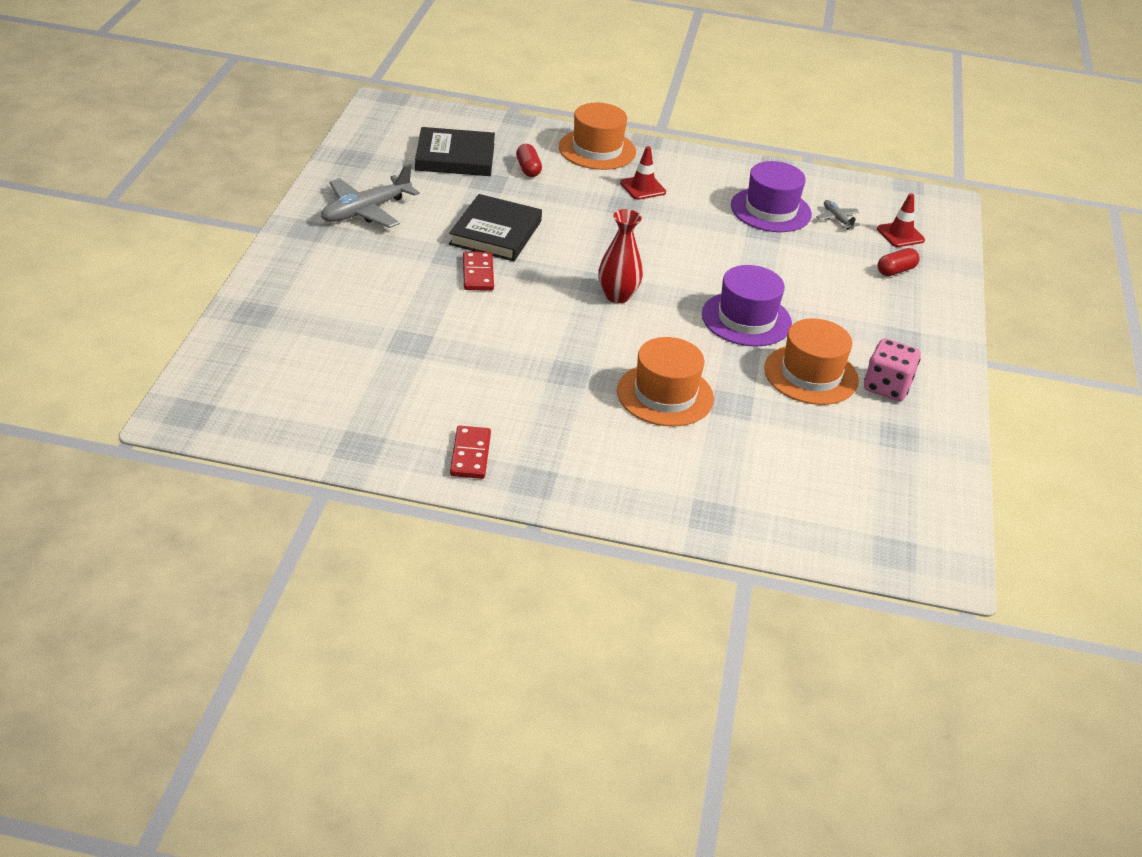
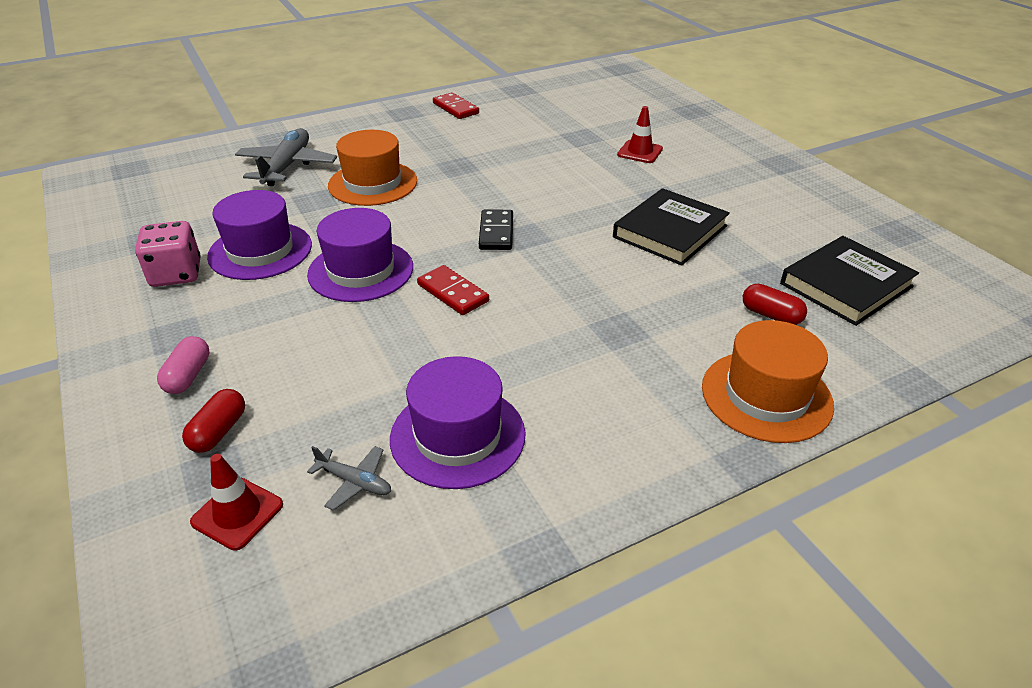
camera: 145 degrees right, 0 degrees up
(365, 211) = (783, 195): grey plane -> grey plane (287, 166)
(478, 274) = (622, 194): red domino -> red domino (453, 293)
(496, 233) = (670, 231): black book -> black book turned 60 degrees clockwise
(617, 296) = (496, 232): red vase -> black domino
(643, 187) = (637, 368): red traffic cone -> red traffic cone (640, 152)
(811, 374) = (260, 251): orange hat -> purple hat
(903, 307) = (188, 376): none -> pink capsule

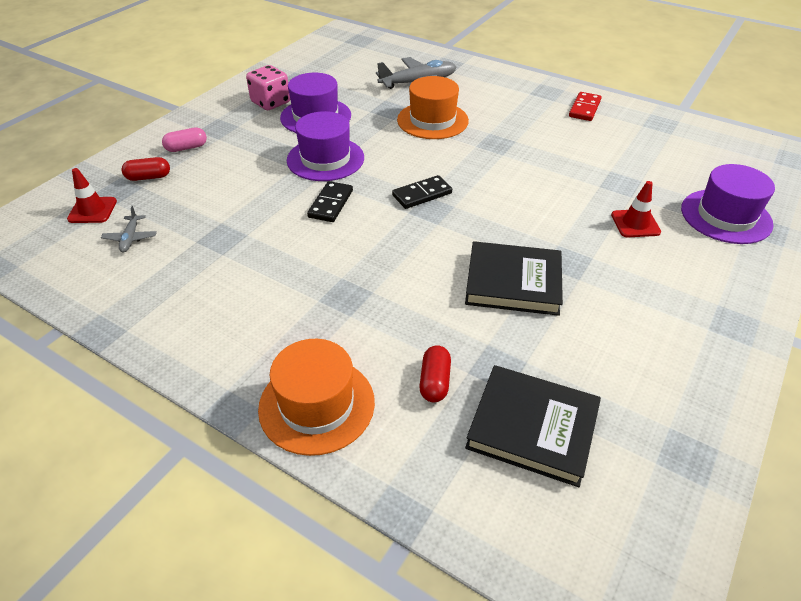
camera: 60 degrees right, 5 degrees up
(453, 293) = (331, 204): red domino -> black domino
(457, 436) = (187, 261): purple hat -> purple hat (726, 216)

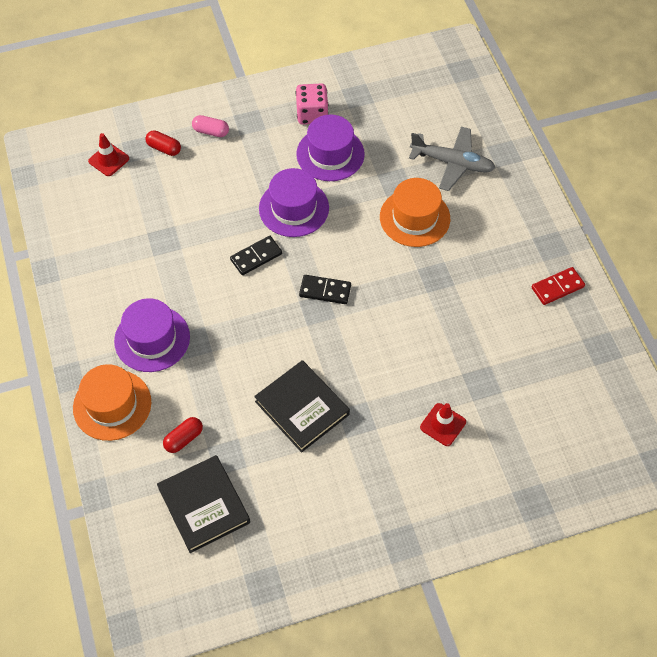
camera: 40 degrees right, 15 degrees up
(130, 238) = (112, 203): grey plane -> none
(726, 216) = (519, 468): purple hat -> purple hat (152, 339)

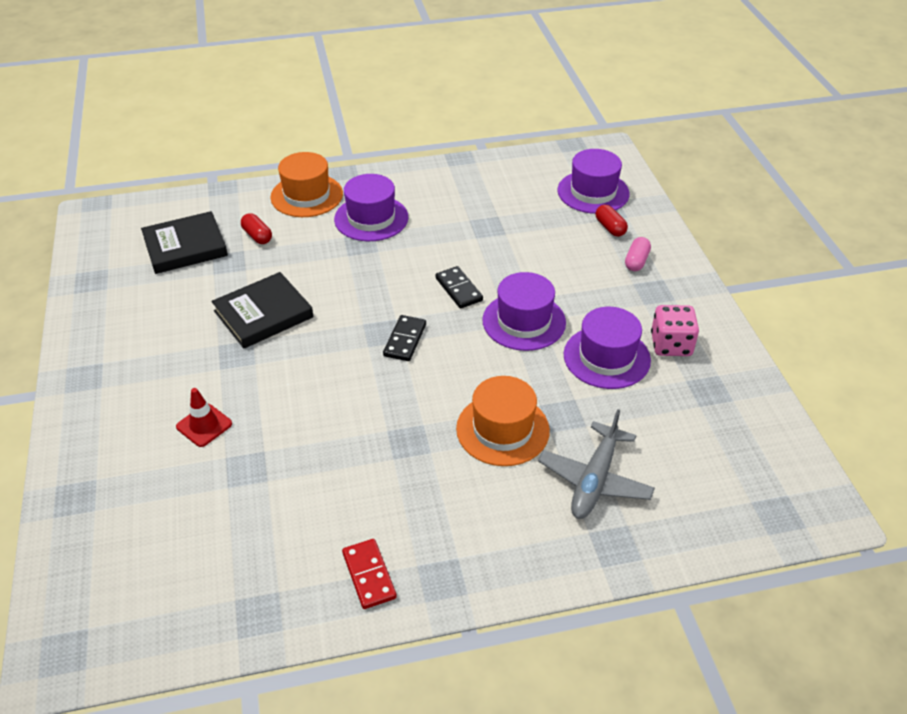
camera: 95 degrees right, 15 degrees down
(109, 160) = (593, 192): red traffic cone -> purple hat
(164, 148) = (610, 228): red capsule -> red capsule turned 60 degrees counterclockwise

